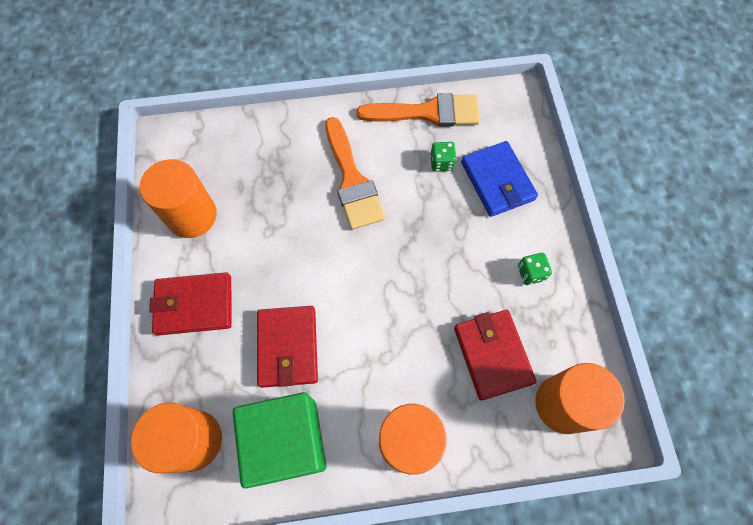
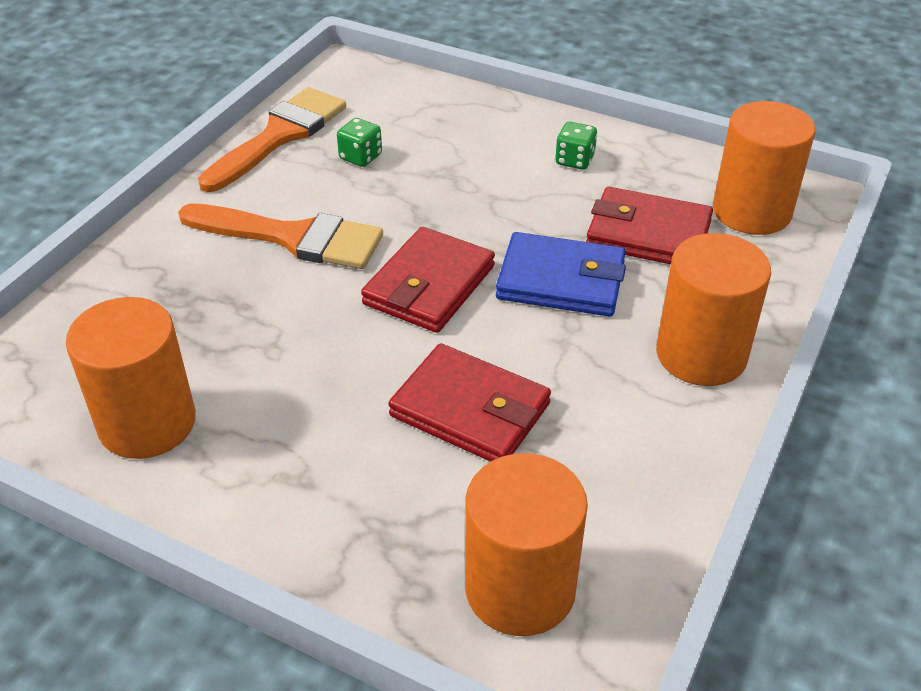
camera: 55 degrees left, 25 degrees down
(194, 305) = (300, 487): red wallet -> red wallet (429, 285)
(287, 441) = (609, 475): green cube -> none
(497, 181) = (434, 129): blue wallet -> blue wallet (561, 280)

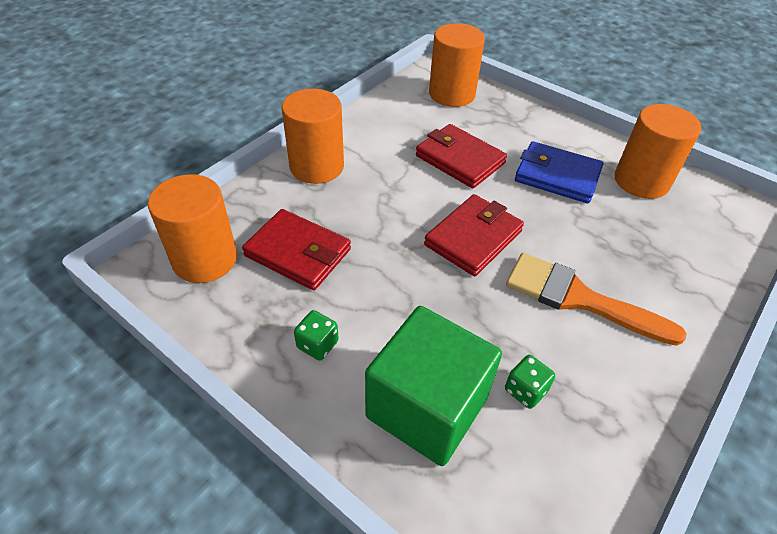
camera: 170 degrees left, 5 degrees up
(279, 136) = (616, 444): orange brush -> none
(452, 135) = (427, 407): none -> green cube
(561, 280) = (380, 226): blue wallet -> blue wallet (557, 176)

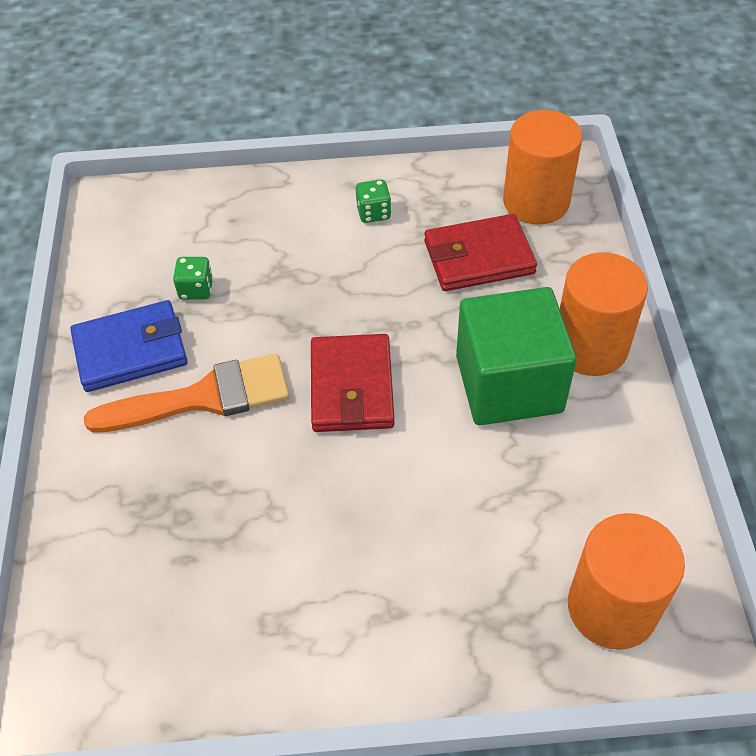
camera: 140 degrees right, 5 degrees up
(427, 407) = (257, 231): green cube -> green cube (508, 384)
(459, 160) = (468, 482): red wallet -> none
(557, 176) = (338, 552): blue wallet -> blue wallet (130, 350)
(641, 181) = (229, 636): orange cylinder -> none

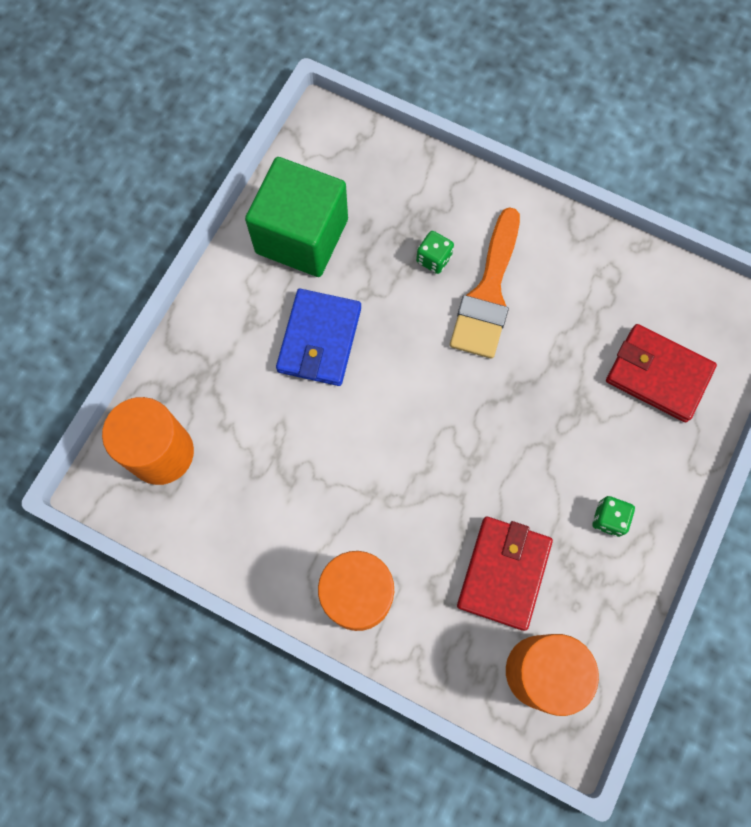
camera: 120 degrees right, 20 degrees up
(130, 350) = (564, 265): blue wallet -> blue wallet (319, 339)
(196, 289) = (600, 335): green dice -> green dice (433, 259)
(352, 387) = (434, 395): red wallet -> red wallet (658, 375)
(508, 384) = (365, 508): green cube -> green cube (302, 236)

